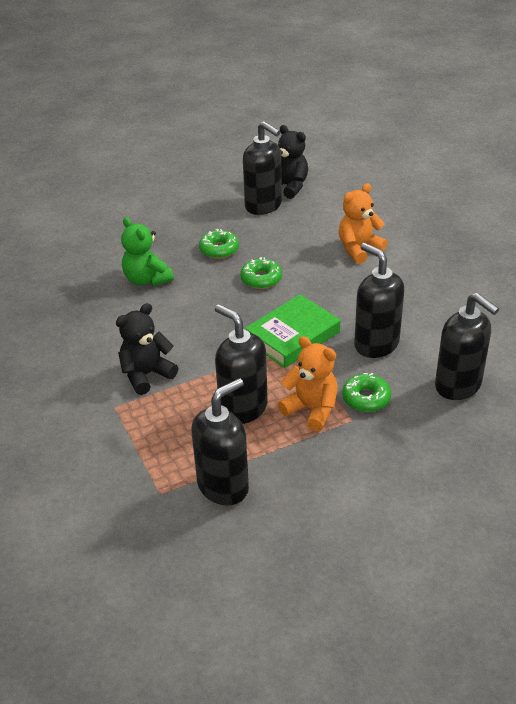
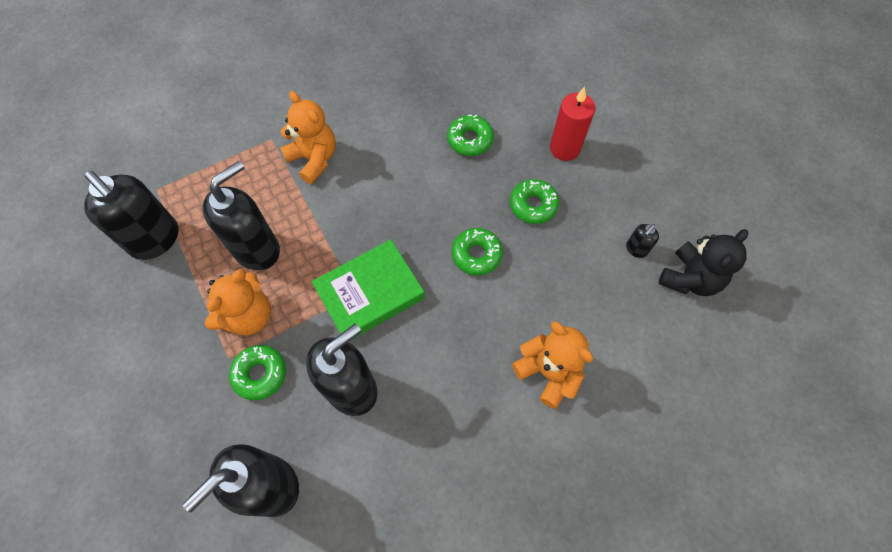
camera: 85 degrees right, 25 degrees up
(146, 375) = (314, 159): black teddy bear -> orange teddy bear
(147, 279) = (470, 140): green teddy bear -> green donut
(167, 231) = (565, 148): none -> red candle
(263, 206) = (636, 249): black soap dispenser -> black soap dispenser, size x0.43
(292, 336) = (370, 293): green book -> green book turned 75 degrees counterclockwise

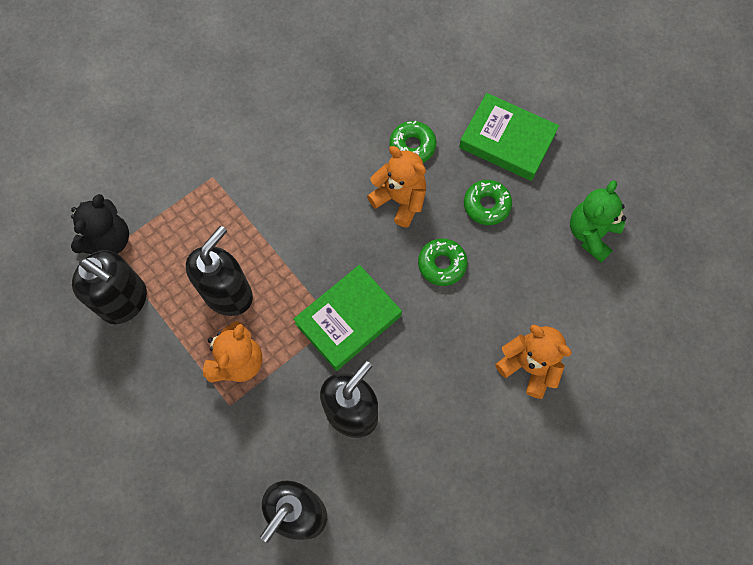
camera: 10 degrees left, 5 degrees up
(260, 374) = (263, 414): green donut -> none
(314, 159) = (261, 191): orange teddy bear -> orange teddy bear (400, 199)
(565, 148) = (507, 140): red candle -> green book
(636, 249) = (591, 234): black soap dispenser -> green teddy bear
(689, 278) = (644, 254): black teddy bear -> black teddy bear (108, 240)

